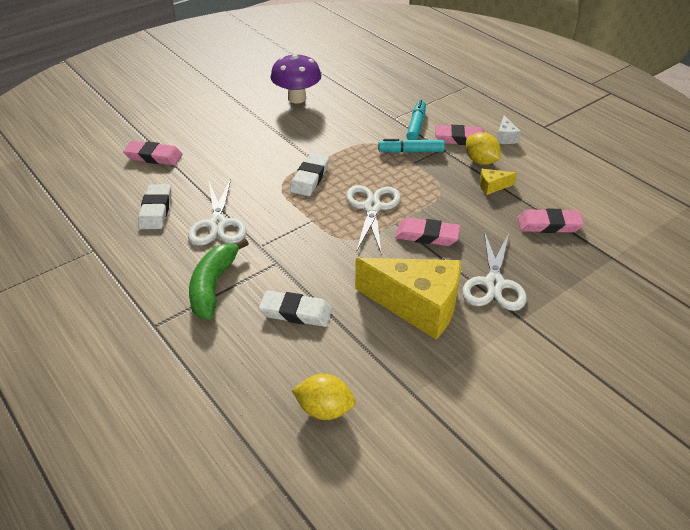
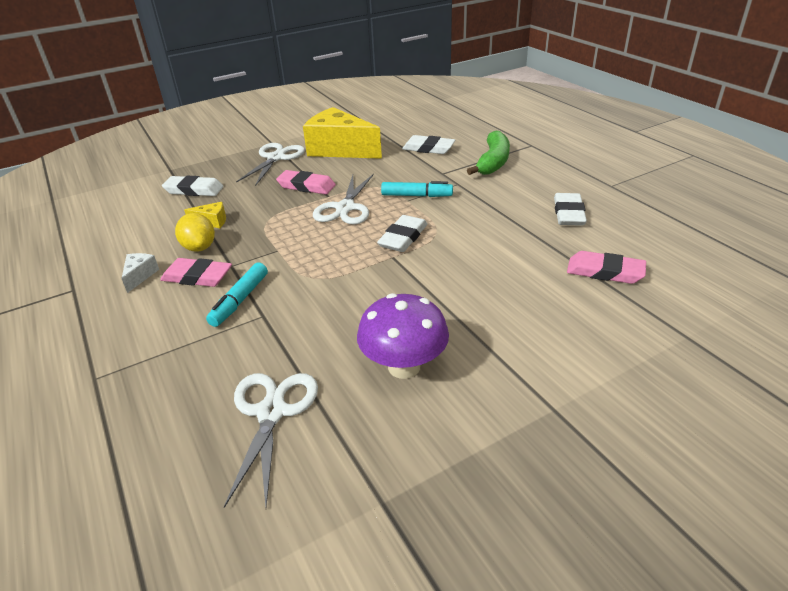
camera: 170 degrees left, 5 degrees down
(218, 224) = (499, 200): white scissors -> white scissors (271, 412)
(324, 410) = (415, 116): yellow lemon -> none
(411, 151) = (271, 263): turquoise marker -> turquoise marker (416, 195)
(549, 225) = (194, 190): pink eraser -> white eraser

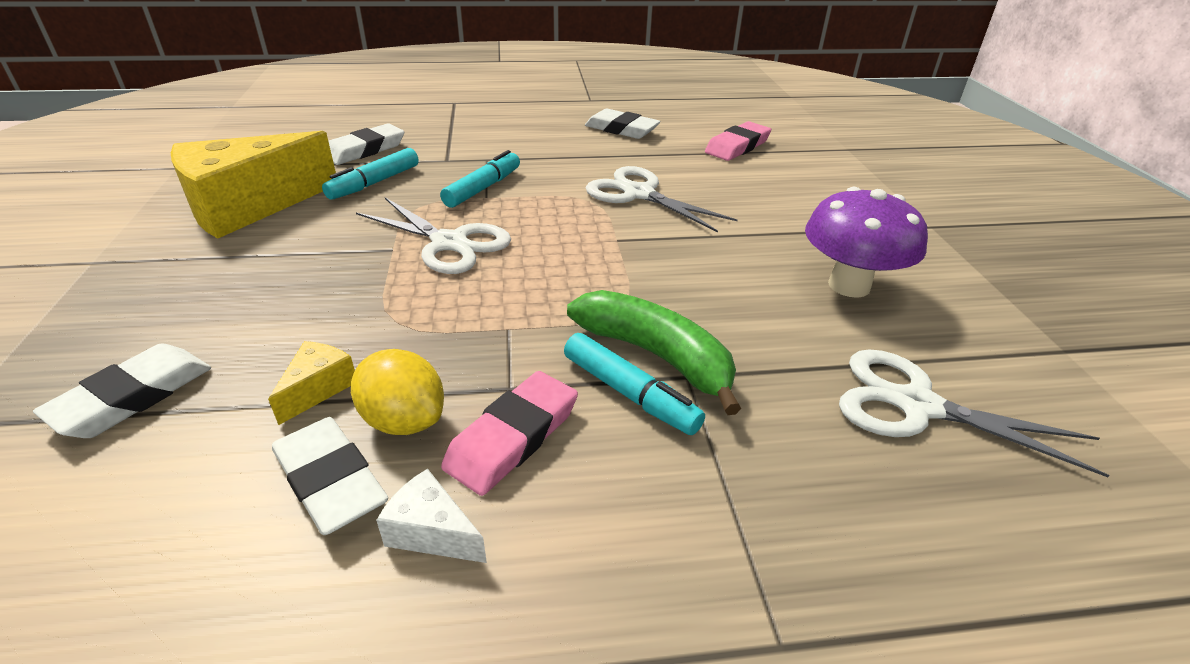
camera: 70 degrees left, 0 degrees up
(199, 247) = (404, 420): yellow lemon -> yellow lemon turned 45 degrees clockwise
(276, 158) = (167, 269): white scissors -> white scissors (639, 194)
(306, 186) = (330, 260): pink eraser -> none
(392, 166) = (374, 183): none -> turquoise marker
(403, 237) = (578, 222): white eraser -> white eraser (330, 481)
(493, 162) = (463, 128): green banana -> green banana (656, 355)

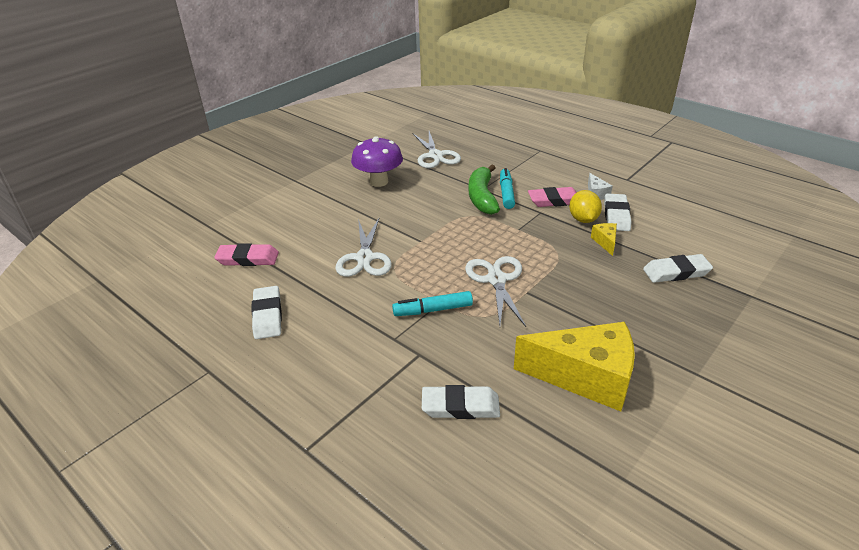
camera: 130 degrees left, 0 degrees up
(318, 388) = (605, 242): yellow cheese -> yellow cheese turned 105 degrees clockwise
(374, 183) = (489, 355): turquoise marker -> none

